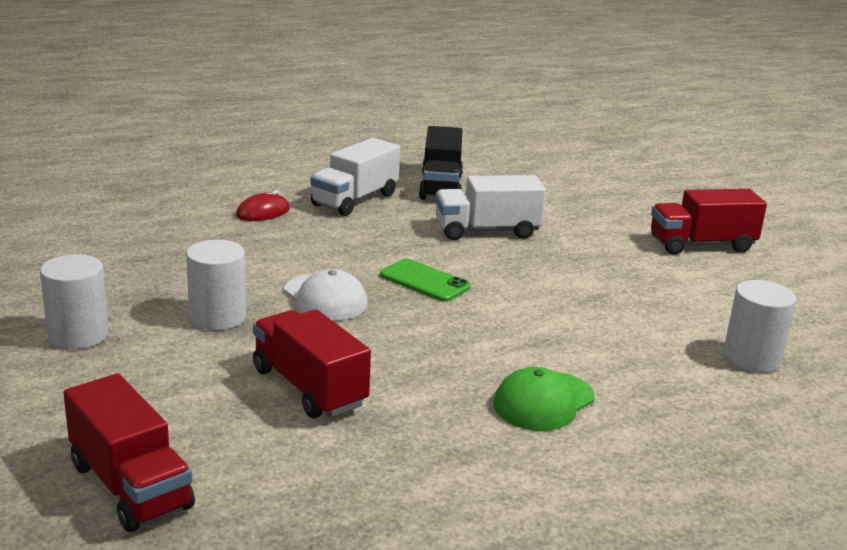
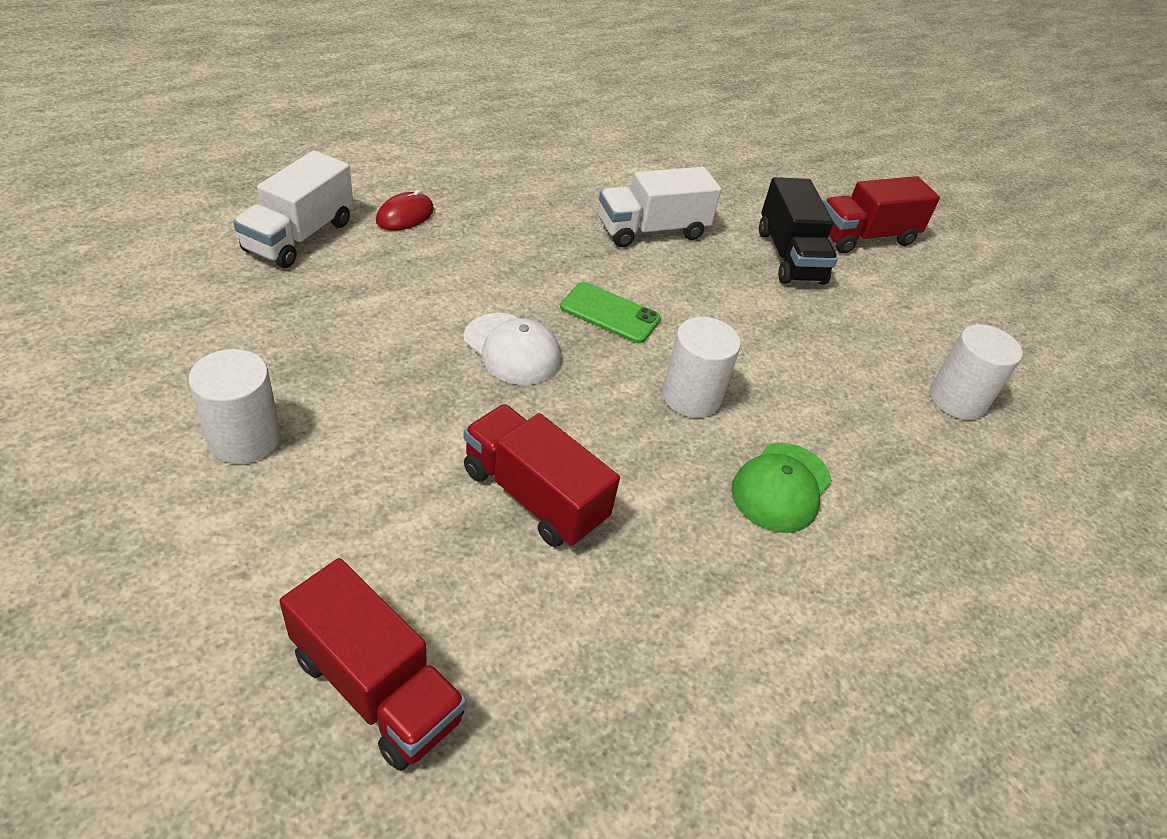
camera: 15 degrees left, 20 degrees up
(218, 317) = (400, 391): white cylinder -> white cylinder (691, 396)
(355, 200) = (501, 190): white truck -> white truck (299, 236)
(440, 187) = (586, 164): black truck -> black truck (789, 256)

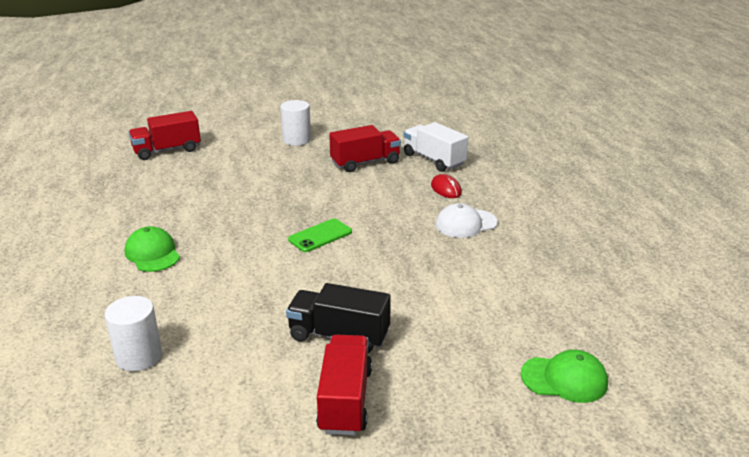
camera: 120 degrees right, 15 degrees down
(512, 349) = (310, 200): white cap -> white cap (466, 224)
(534, 495) = (214, 189): red truck -> red truck (365, 163)
(652, 230) = (400, 275): white truck -> none
(691, 396) = (235, 245): white cylinder -> none
(733, 130) = (564, 379): none -> green cap

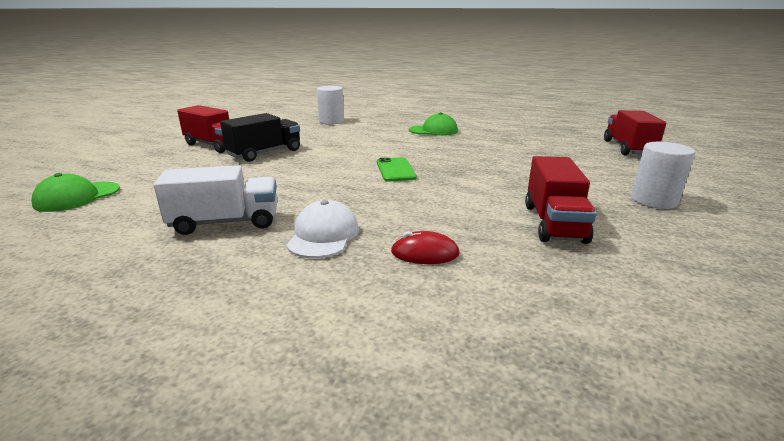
camera: 120 degrees right, 5 degrees down
(434, 160) = (537, 277): white truck -> white truck (225, 222)

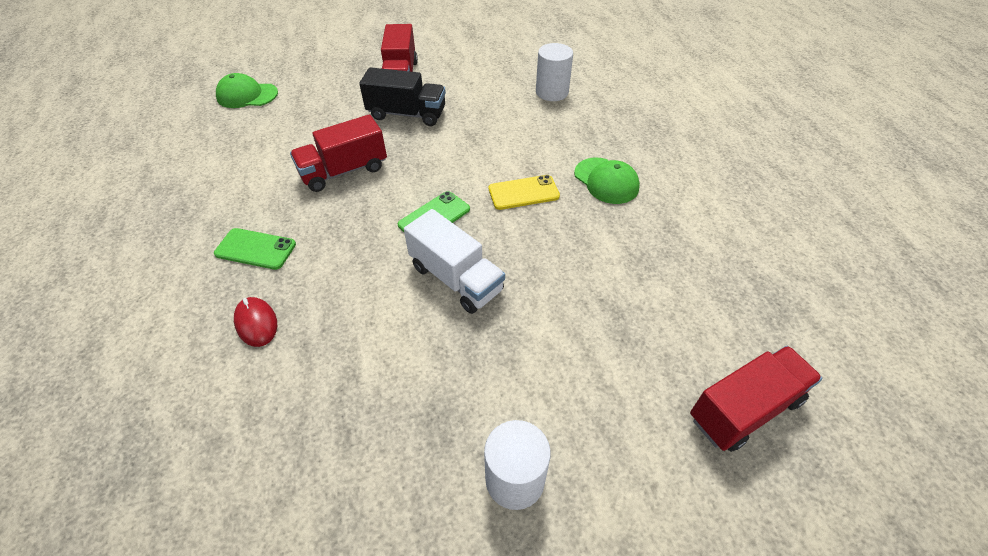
camera: 55 degrees right, 25 degrees up
(225, 222) = (248, 187): white truck -> white truck (456, 278)
(323, 235) = (255, 249): white cap -> green phone
(412, 146) = (523, 193): none -> yellow phone
(554, 223) = (375, 394): red truck -> red truck (344, 171)

